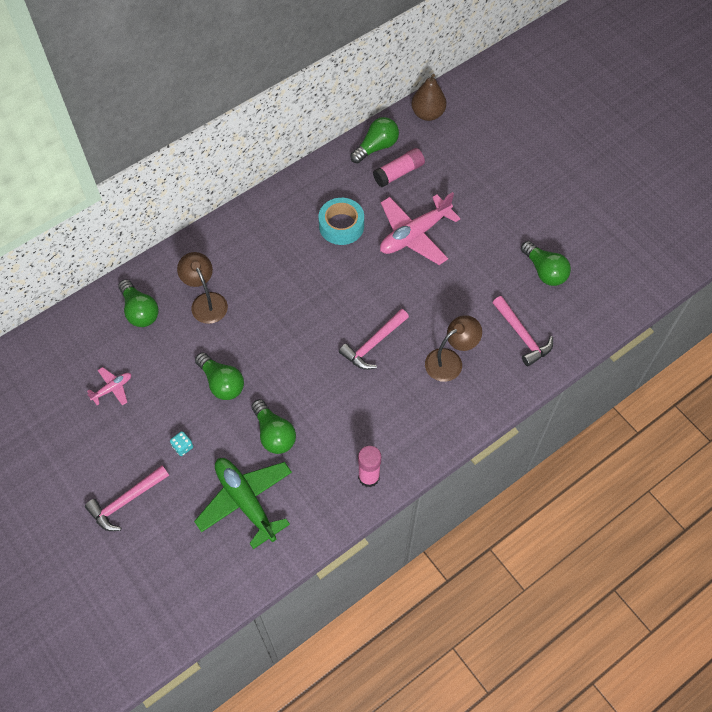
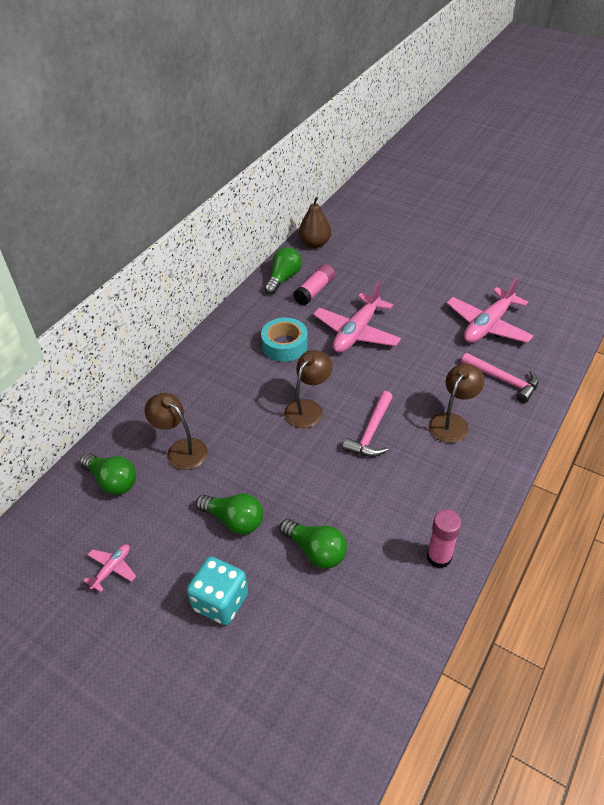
camera: 20 degrees left, 15 degrees down
(126, 501) = (179, 689): pink hammer -> none
(183, 447) = (220, 601): turquoise dice -> turquoise dice, size x2.20
(246, 502) = (321, 634): green plane -> none
(331, 300) = (308, 408): none -> brown lamp
(544, 271) = (488, 325): green light bulb -> pink plane

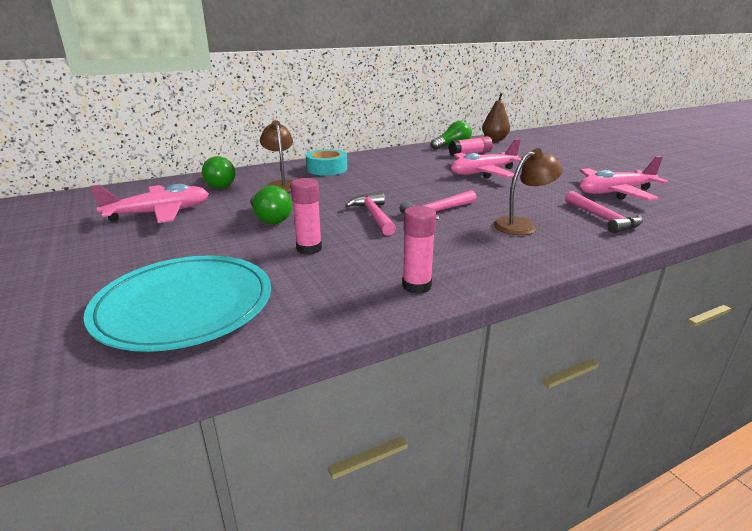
camera: 30 degrees right, 20 degrees down
(112, 569) = (159, 213): pink plane -> pink plane, size x2.09
(220, 601) = (201, 247): turquoise dice -> none
(284, 345) = (417, 167): turquoise tape -> turquoise tape (327, 169)
(295, 683) = (184, 306): none -> turquoise plate
(308, 408) = (399, 191): brown lamp -> none
(316, 551) = (309, 248): green light bulb -> pink glue stick
(323, 467) = (374, 216): none -> pink hammer

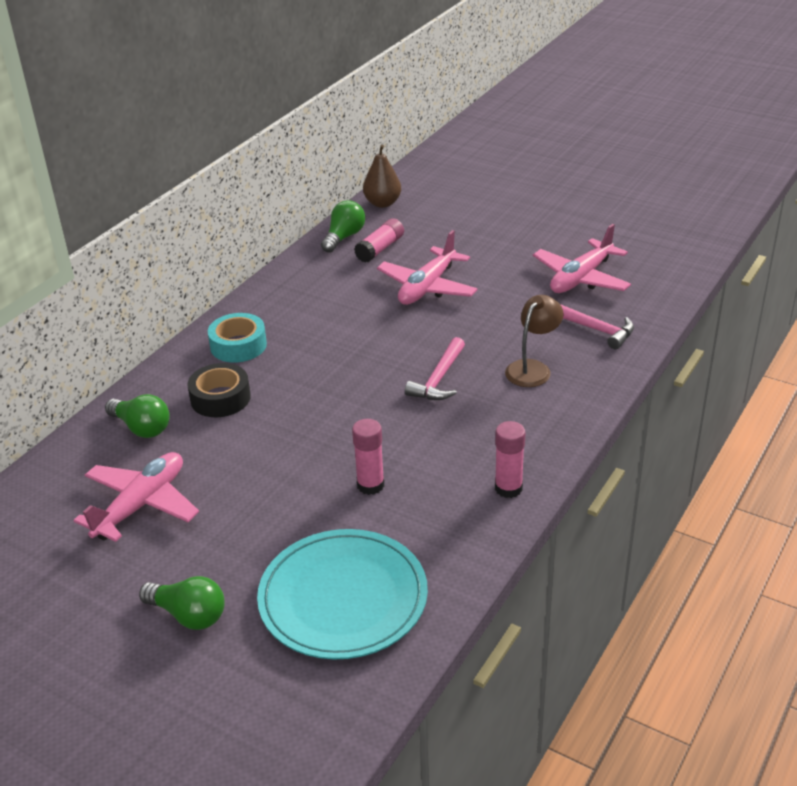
camera: 30 degrees left, 10 degrees up
(270, 218) = (279, 460): green light bulb -> green light bulb (188, 615)
(282, 185) = (220, 398): brown lamp -> black tape
(374, 216) = (383, 411): pink hammer -> none

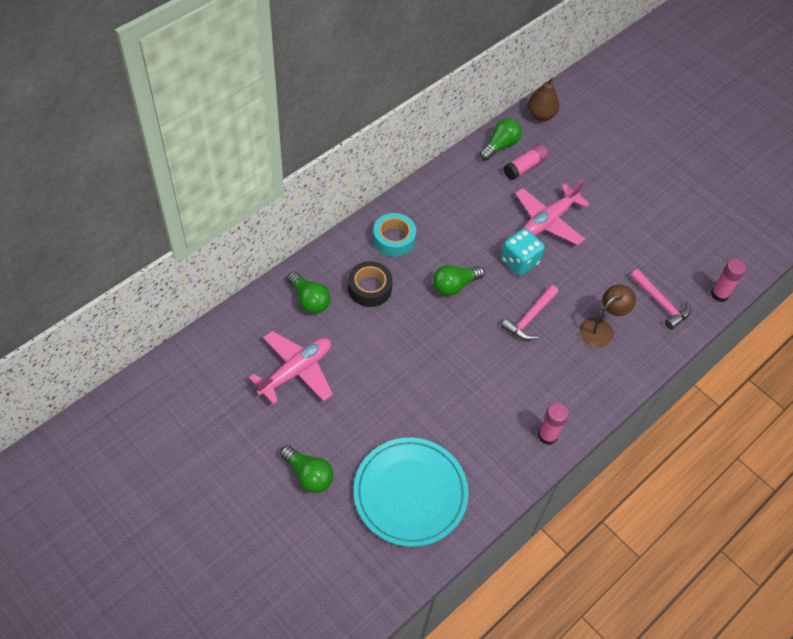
camera: 10 degrees right, 20 degrees up
(331, 371) = (454, 285): none -> green light bulb
(370, 485) = (454, 402): pink glue stick -> pink glue stick (719, 294)
(406, 330) = (519, 261): none -> turquoise dice
(581, 278) = (669, 246): pink plane -> none

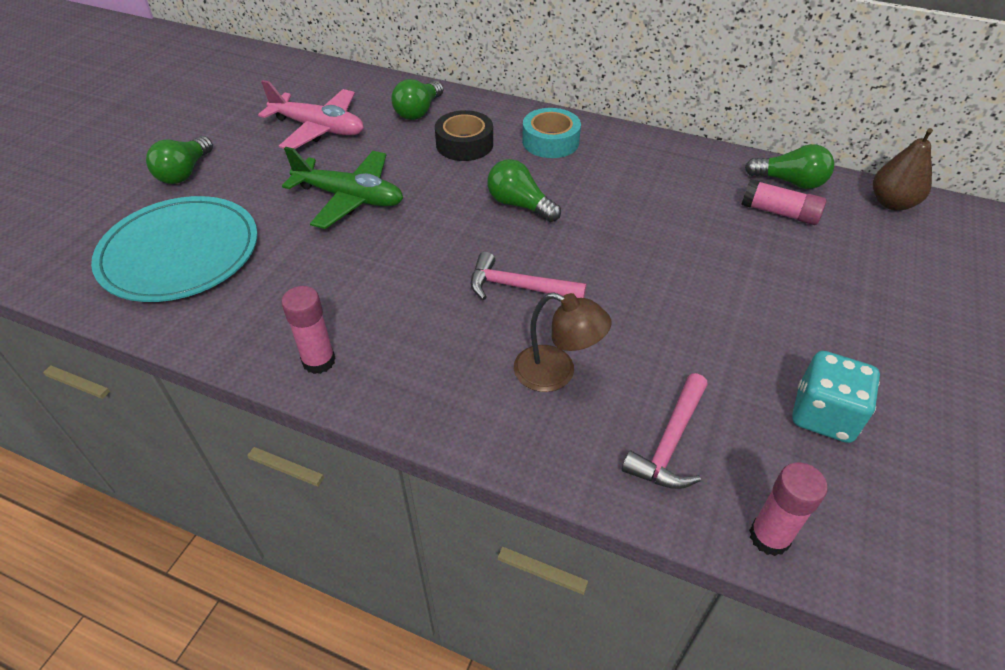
camera: 70 degrees right, 10 degrees down
(398, 376) = (350, 198): none -> green plane
(519, 261) = (609, 251): turquoise dice -> turquoise dice (823, 415)
(549, 220) = (710, 261): pink plane -> none

